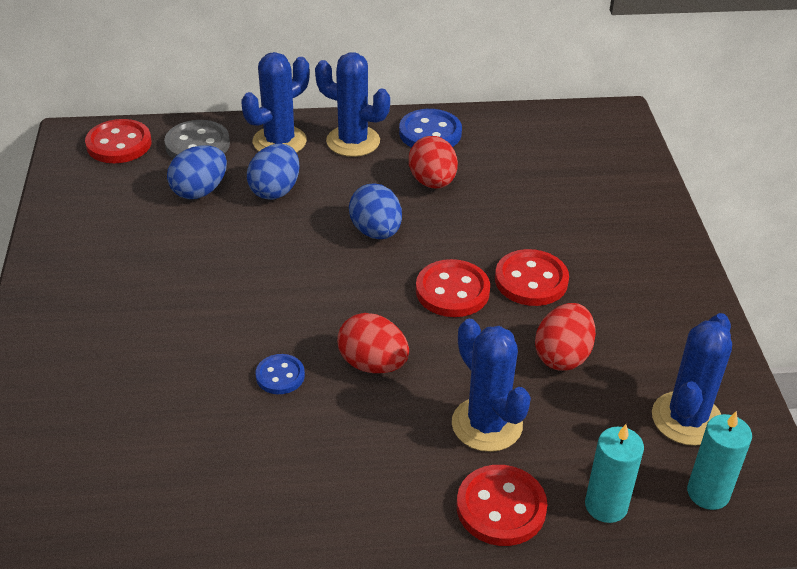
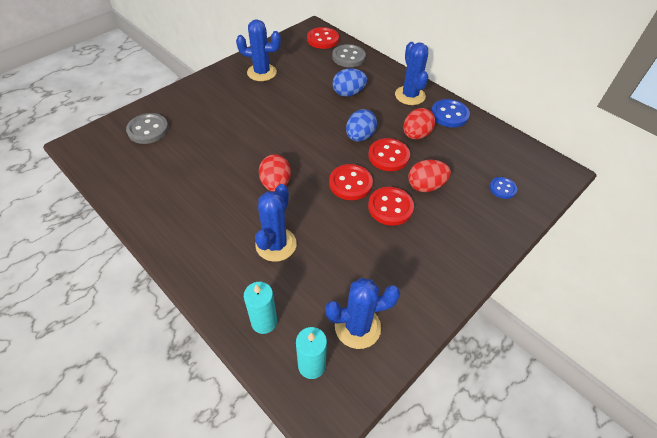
camera: 50 degrees right, 10 degrees up
(69, 455) = (148, 130): none -> grey button
(200, 191) = (322, 74): blue egg -> none
(279, 141) = (380, 76): blue cactus -> blue cactus (262, 72)
(280, 376) = (241, 160): blue button -> blue button (502, 188)
(501, 507) = (228, 279): red button -> red button (388, 156)
(562, 356) = (350, 248): red egg -> red egg (425, 186)

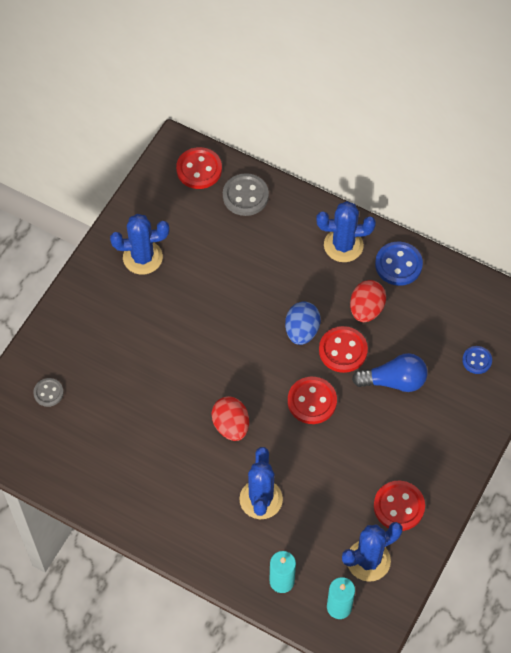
camera: 15 degrees left, 10 degrees up
(148, 130) = (48, 393): grey button -> grey button, size x0.61
(348, 93) = (266, 263): blue egg -> none
(390, 207) = (363, 420): red button -> red button (399, 506)
(410, 95) = (343, 245): blue cactus -> blue cactus turned 60 degrees counterclockwise
(425, 186) = (394, 381): red egg -> blue light bulb

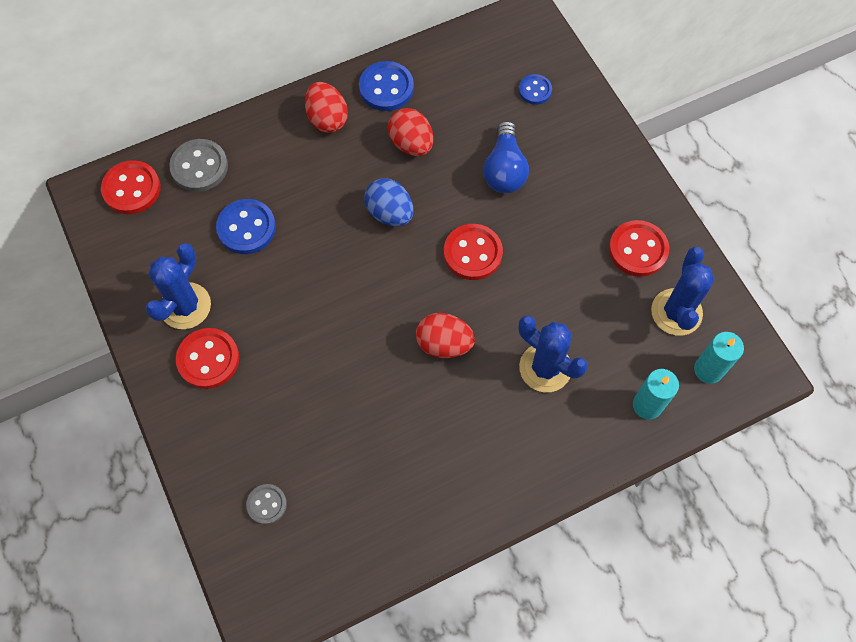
camera: 55 degrees left, 5 degrees up
(223, 254) = (246, 228): none -> blue button
(343, 245) = (327, 119): blue cactus -> red egg
(343, 350) = (439, 191): red button -> red button (208, 359)
(394, 381) = (504, 169): blue light bulb -> blue light bulb turned 150 degrees clockwise

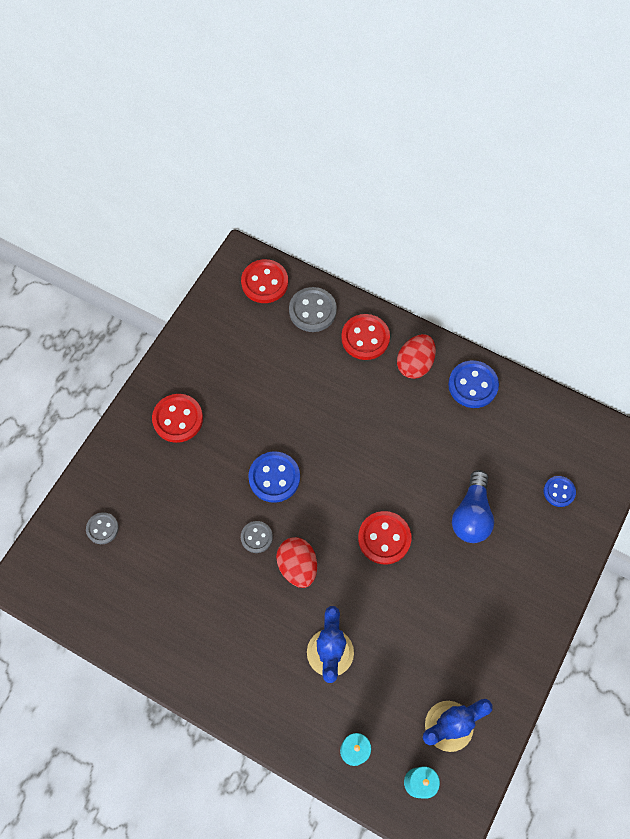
camera: 55 degrees right, 0 degrees up
(185, 306) = (205, 377): blue cactus -> none
(246, 228) = (289, 373): blue button -> blue button (274, 477)
(388, 362) = (256, 537): none -> grey button
(390, 213) = (372, 458): blue egg -> none
(411, 144) = (440, 434): red egg -> none
(504, 169) = (471, 515): blue light bulb -> blue light bulb turned 45 degrees counterclockwise
(638, 250) = (480, 661): red button -> red button (365, 338)

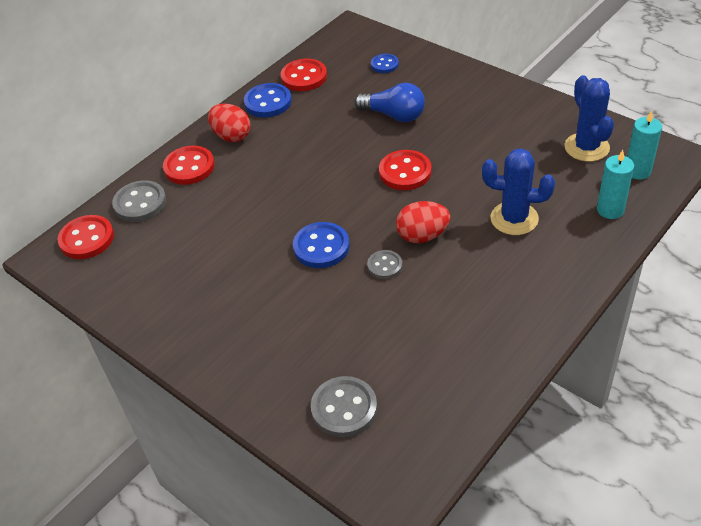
camera: 75 degrees left, 20 degrees down
(102, 528) = (344, 408): grey button -> grey button, size x1.65
(178, 419) = (225, 326): red button -> red button (304, 77)

